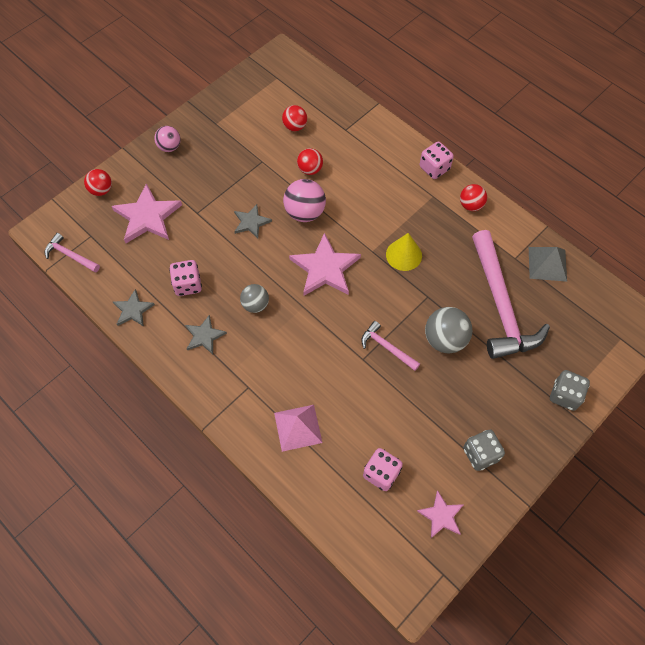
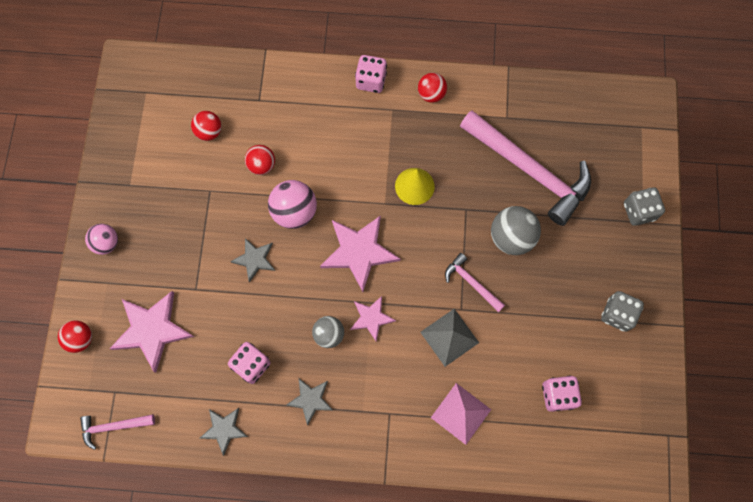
camera: 40 degrees left, 10 degrees up
(387, 347) = (471, 282): pink hammer -> pink hammer turned 45 degrees clockwise
(441, 516) = (629, 390): pink star -> pink star (371, 318)
(547, 263) = (536, 102): grey pyramid -> grey pyramid (449, 337)

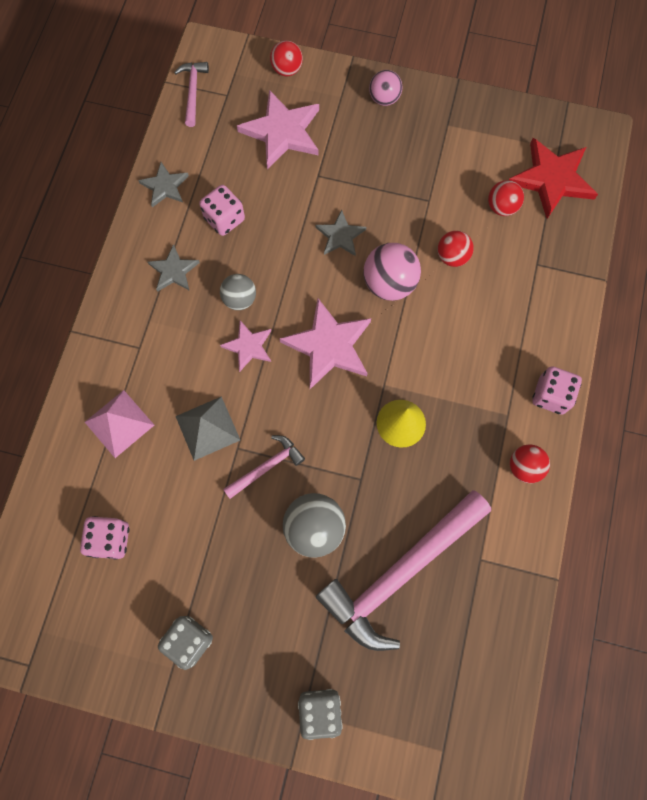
camera: 100 degrees right, 0 degrees up
(177, 95) = (552, 179): none -> red star

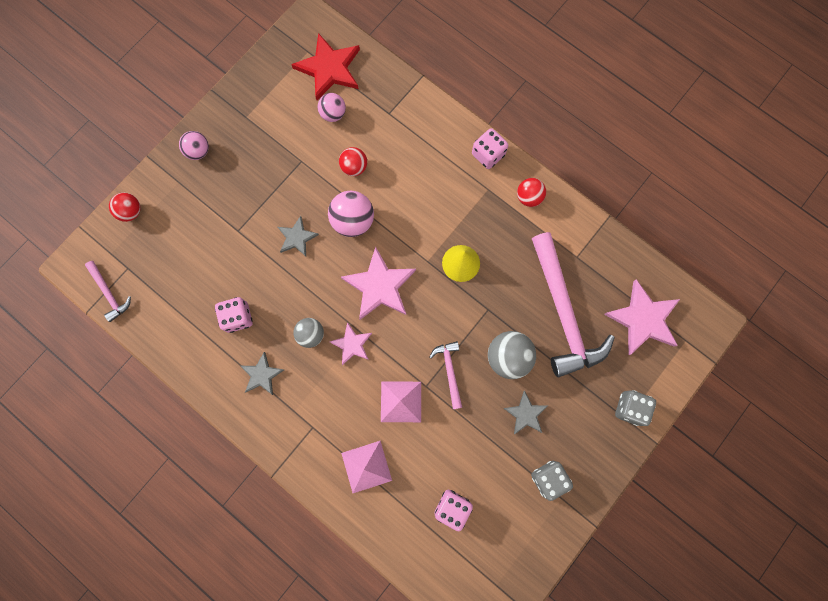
camera: 65 degrees left, 5 degrees up
(165, 186) = (184, 351): grey star -> grey star (525, 414)
(193, 92) = (109, 293): pink hammer -> pink hammer turned 150 degrees counterclockwise
(208, 428) = (401, 401): grey pyramid -> pink pyramid
(282, 132) = (185, 240): pink star -> pink star (643, 319)
(501, 207) = (333, 114): red ball -> pink ball

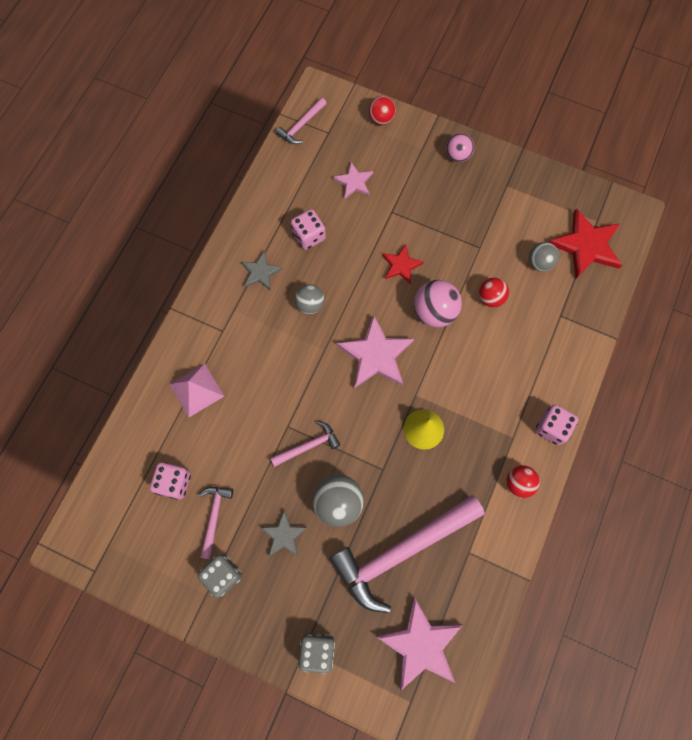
camera: 75 degrees right, 5 degrees down
(297, 237) = (401, 265): grey star -> red star
(333, 114) = (539, 263): pink ball -> grey ball
(352, 344) = (310, 344): pink star -> pink star (354, 182)
(401, 401) = (266, 406): pink pyramid -> none
(494, 475) = (214, 517): none -> pink hammer

